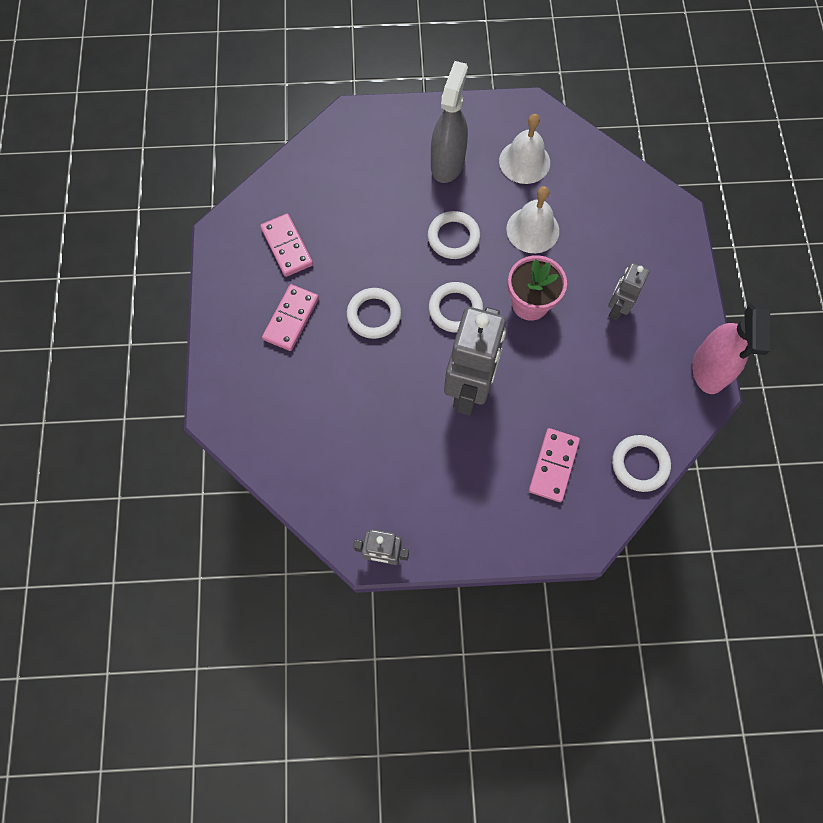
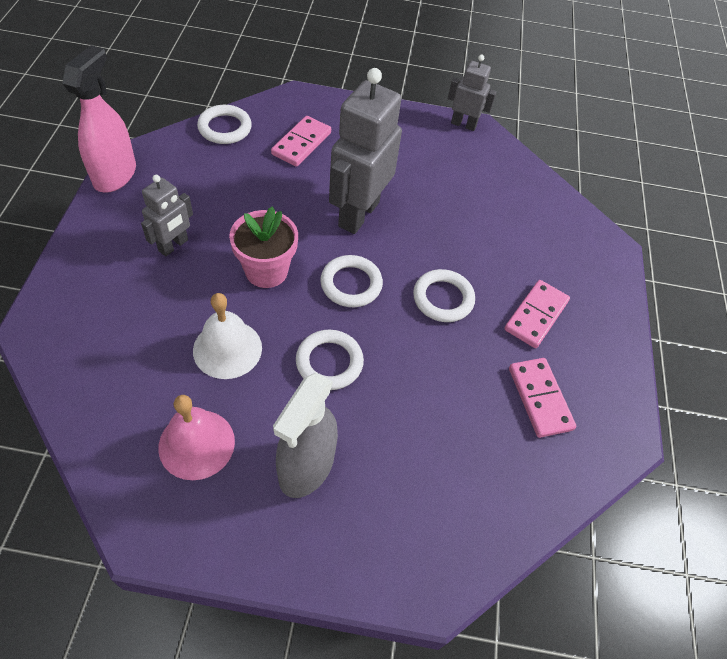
camera: 175 degrees left, 15 degrees down
(524, 161) = (196, 444): white bell -> pink bell

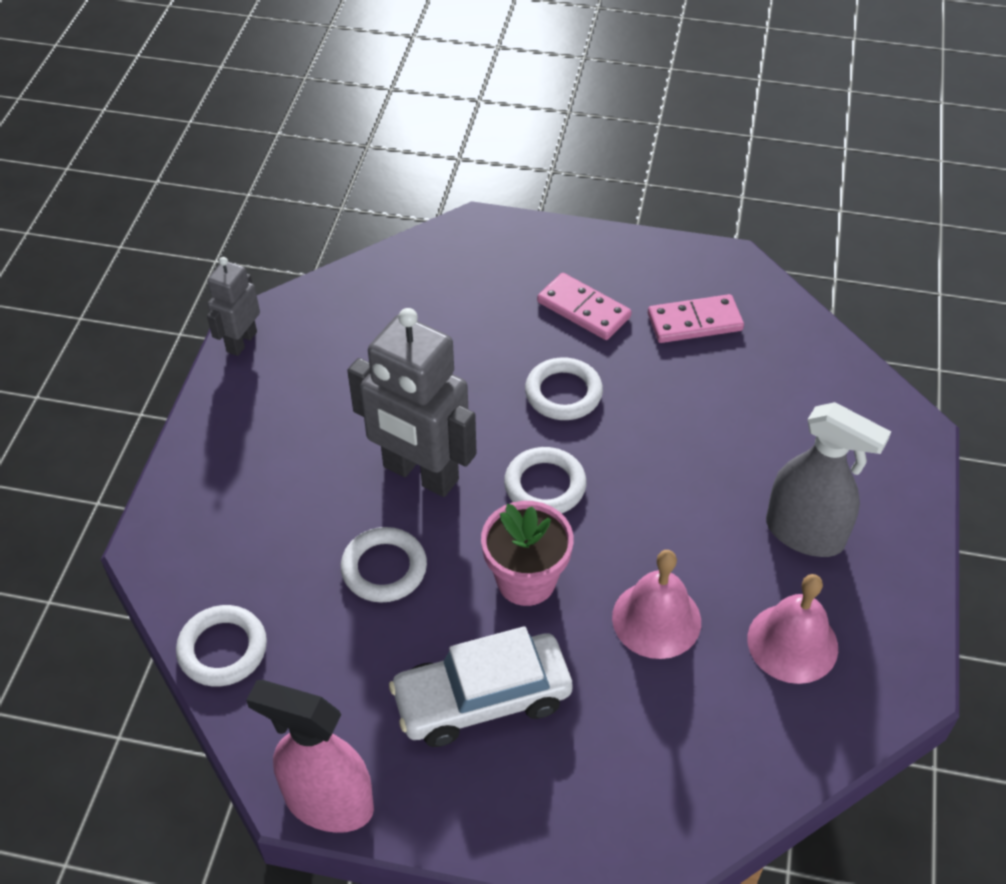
camera: 80 degrees left, 5 degrees down
(173, 245) = (482, 699): grey robot -> white car
(227, 349) = (656, 619): white bell -> pink bell
(301, 143) = (269, 541): pink domino -> none
(329, 362) = (666, 510): white ring -> white ring (384, 568)

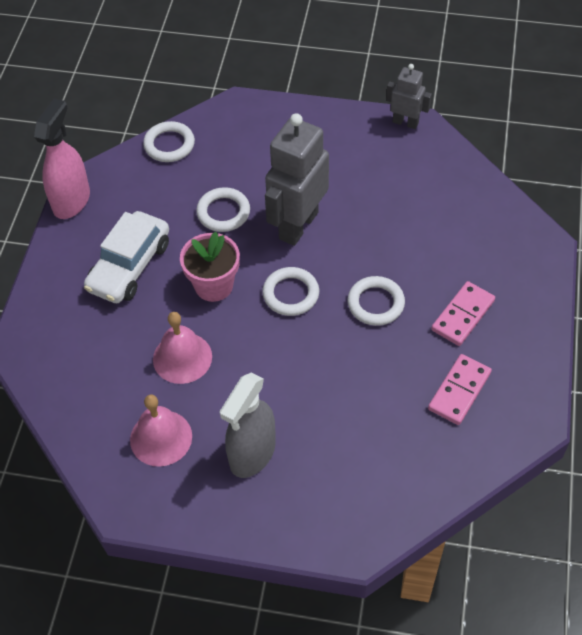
camera: 90 degrees right, 5 degrees up
(482, 699) = (129, 266): white car -> white car turned 135 degrees counterclockwise
(694, 322) = (459, 391): pink domino -> pink domino turned 45 degrees clockwise

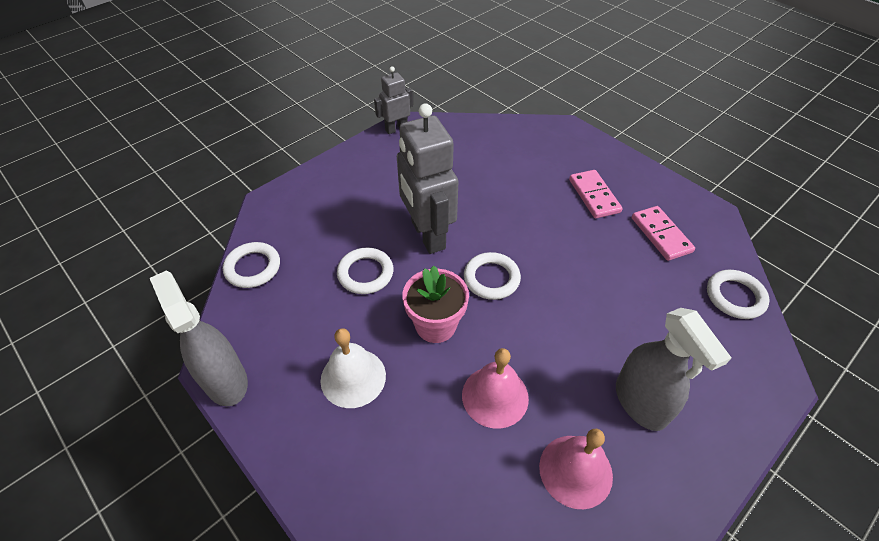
camera: 55 degrees left, 5 degrees down
(71, 201) = (225, 380): pink spray bottle -> grey spray bottle
(129, 266) = (353, 377): white car -> white bell
(375, 303) = (544, 234): white ring -> white ring (735, 297)

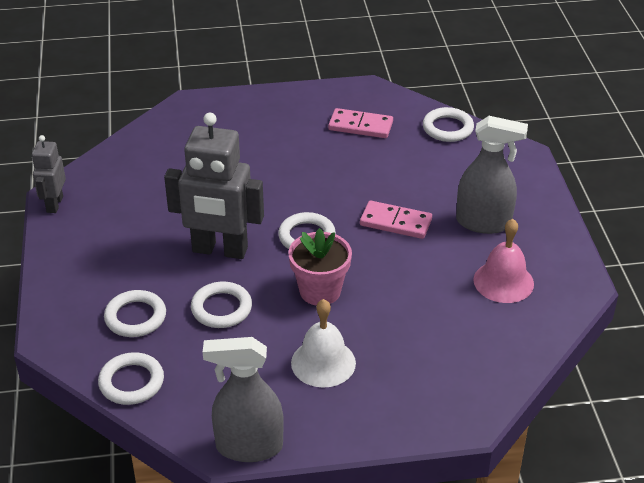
camera: 55 degrees left, 10 degrees down
(319, 231) = (135, 317): none -> white ring
(495, 396) = (414, 291): pink bell -> none
(594, 196) = (284, 134): pink domino -> pink domino (395, 222)

